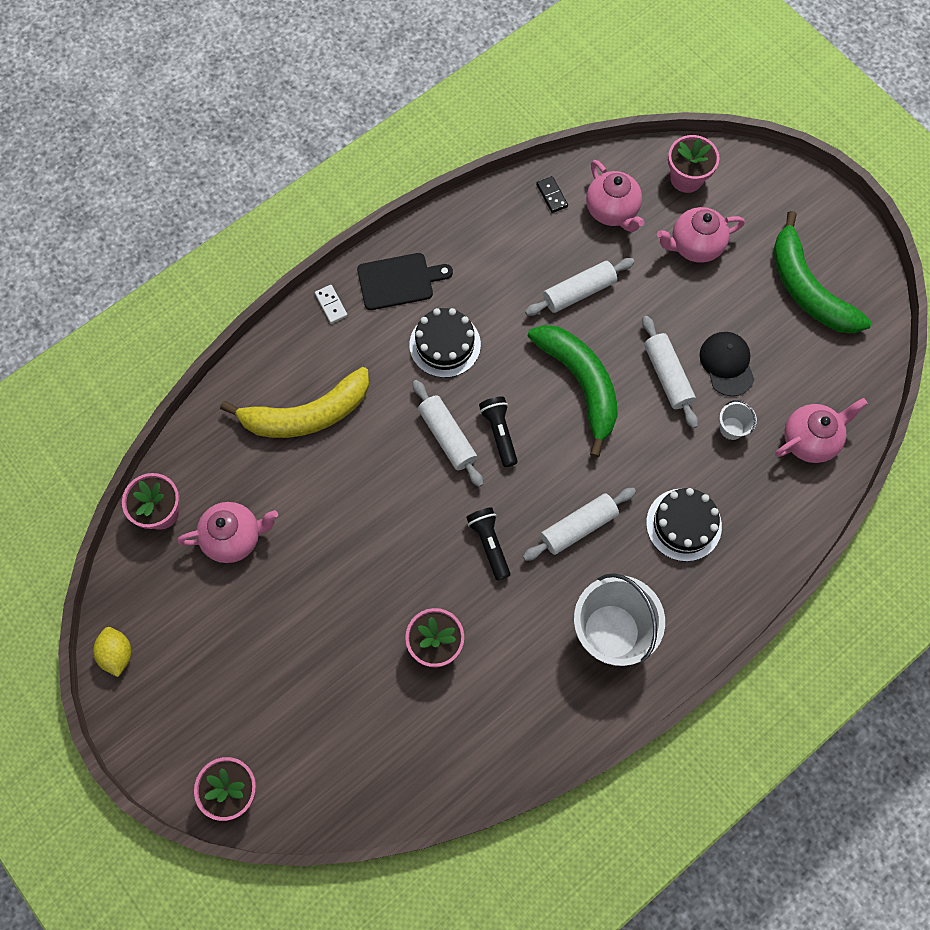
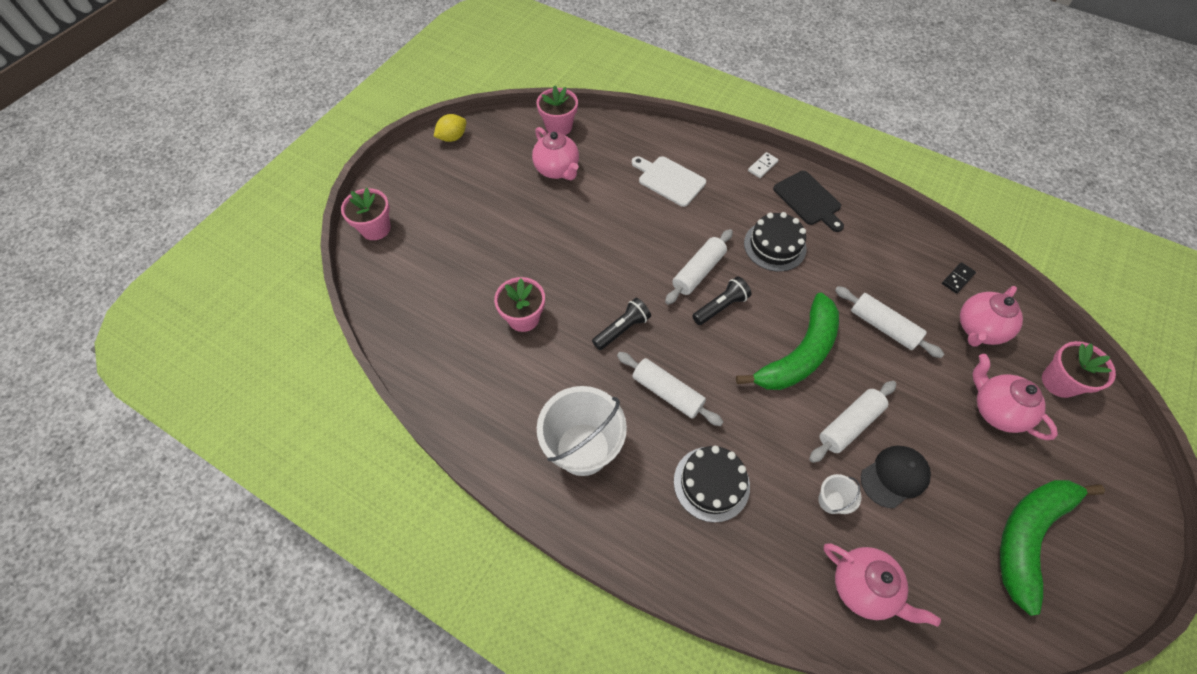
camera: 70 degrees right, 10 degrees down
(307, 414) = (669, 180): yellow banana -> white cutting board

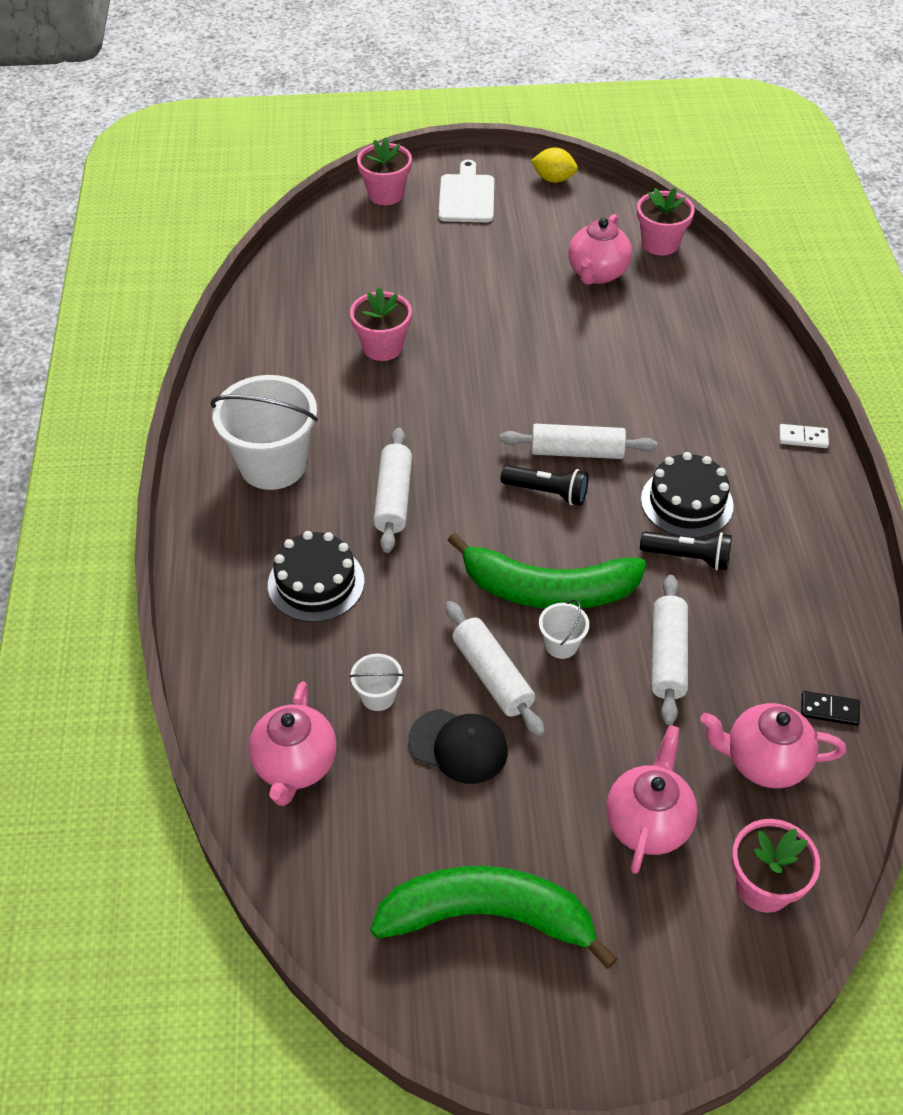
camera: 55 degrees right, 10 degrees down
(622, 329) = (439, 426): black flashlight -> black flashlight (688, 557)
(669, 180) = (685, 367): white cutting board -> white cutting board (466, 196)
(808, 200) = (796, 504): black cutting board -> none
(845, 373) = (561, 645): none -> white bucket
(849, 424) = (492, 676): white rolling pin -> white rolling pin turned 45 degrees clockwise

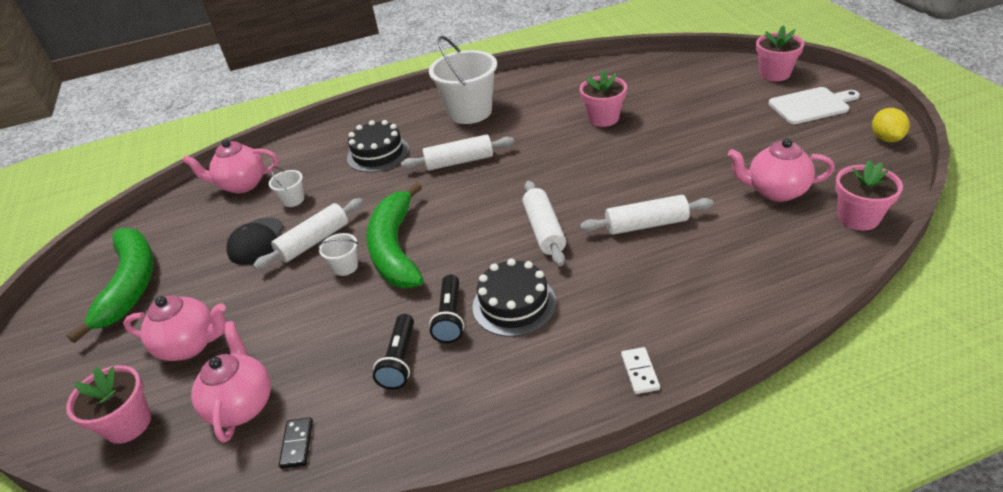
camera: 80 degrees right, 10 degrees down
(547, 492) = (493, 225): black flashlight -> black flashlight (400, 360)
(667, 656) = (342, 326): white rolling pin -> white rolling pin (646, 224)

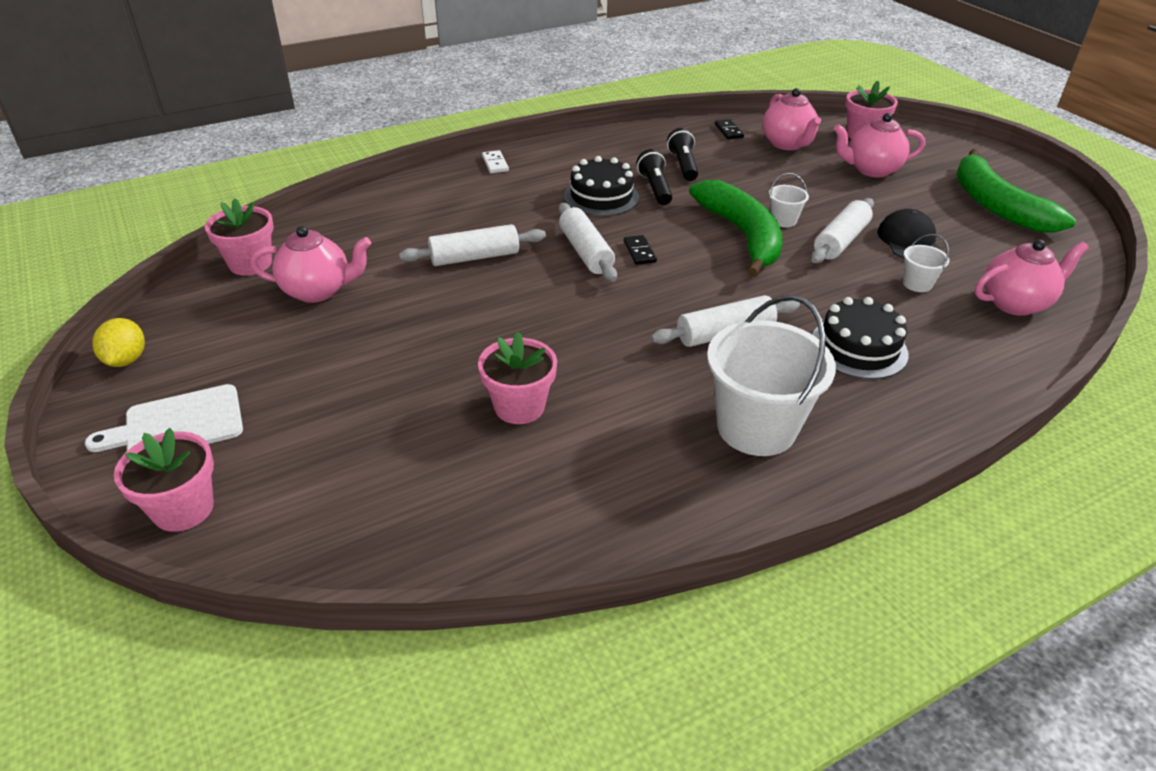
camera: 165 degrees right, 0 degrees up
(496, 230) = (639, 252): none -> black domino

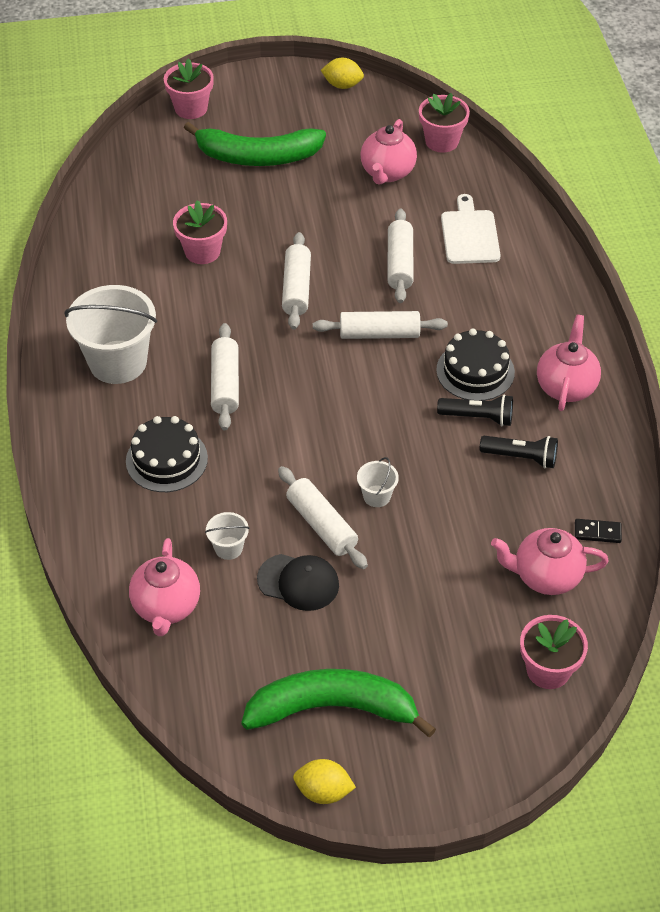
camera: 110 degrees right, 10 degrees up
(178, 424) = (265, 106): white cutting board -> white cutting board (469, 234)
(495, 164) = (572, 309): white domino -> none
(548, 316) = (296, 288): none -> white rolling pin
(639, 252) = (365, 369): black domino -> none
(742, 235) = (363, 452): green banana -> green banana (258, 156)
(871, 170) = (455, 630): pink teapot -> pink teapot (566, 387)
(1061, 197) = (323, 791): none -> yellow lemon

